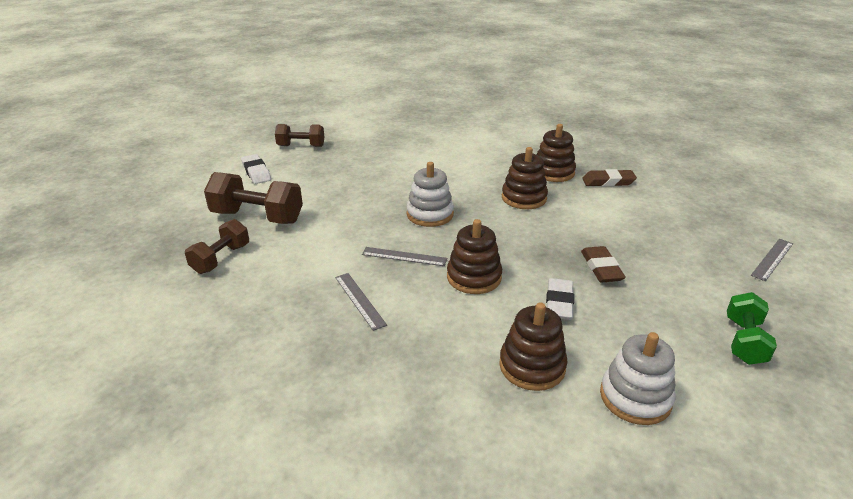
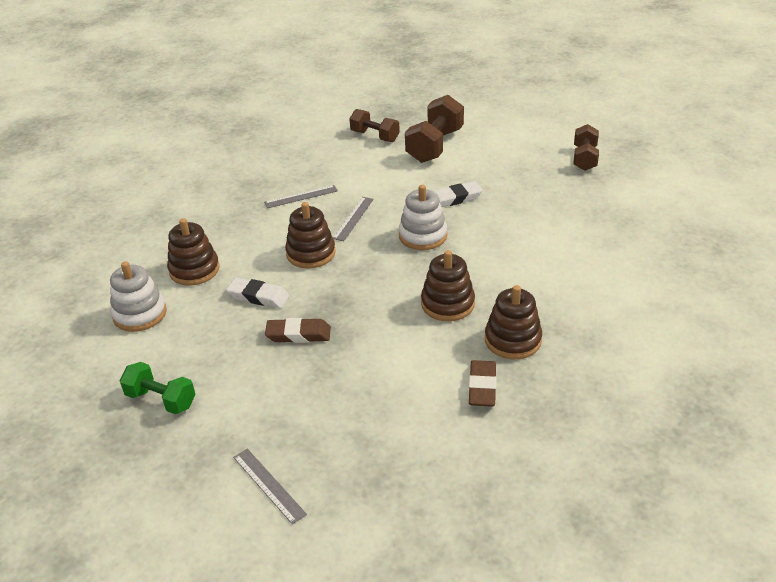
camera: 100 degrees right, 5 degrees up
(256, 172) = (521, 138): white eraser -> white eraser (455, 199)

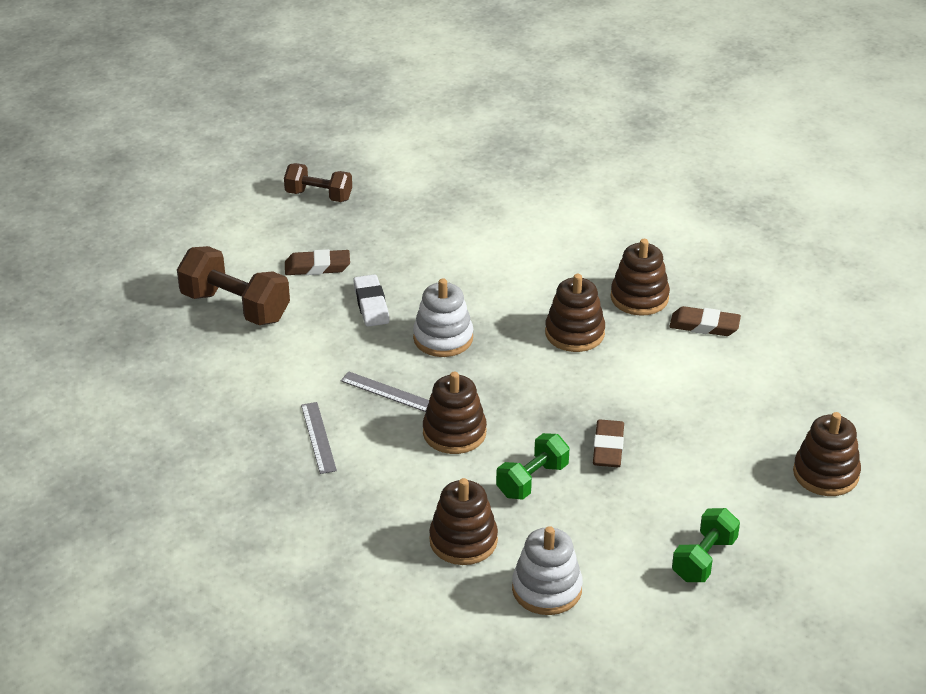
camera: 85 degrees left, 0 degrees up
(258, 296) = (532, 480): white eraser -> green dumbbell
(269, 485) = (825, 474): grey ruler -> brown stacking toy
(375, 136) = (183, 359): brown dumbbell -> none
(493, 170) = (317, 267): none -> brown eraser

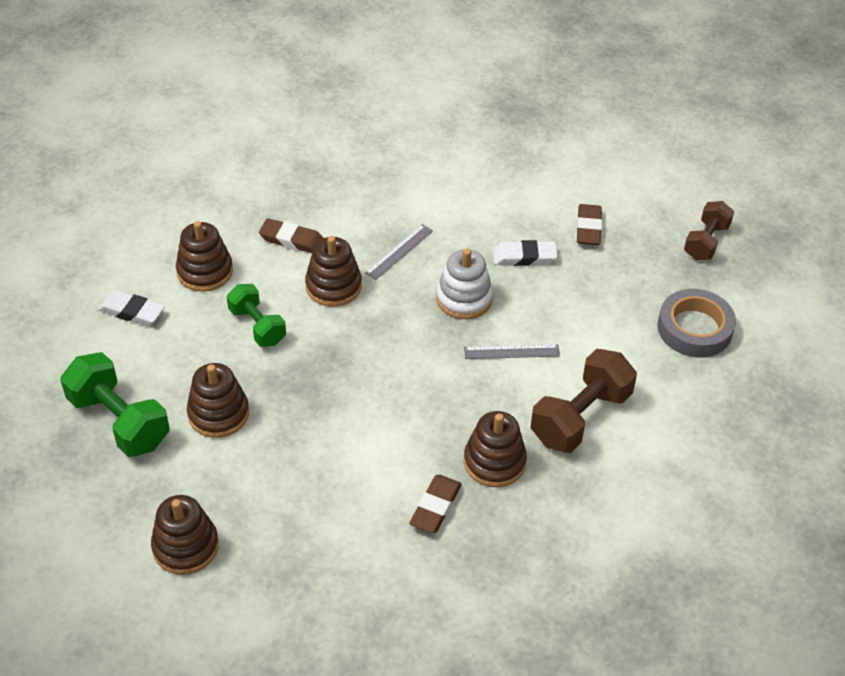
camera: 100 degrees right, 10 degrees up
(235, 307) = (538, 172): brown dumbbell -> brown dumbbell (580, 417)
(318, 437) = (354, 204): grey ruler -> grey ruler (511, 352)
(436, 198) = (694, 328): none -> grey tape
(547, 589) = (132, 312): white stacking toy -> white eraser
(574, 333) = (448, 396): brown stacking toy -> brown stacking toy (218, 413)
(608, 448) = (279, 386): brown eraser -> brown eraser (292, 240)
(704, 559) = (119, 421): green dumbbell -> green dumbbell, size x1.56

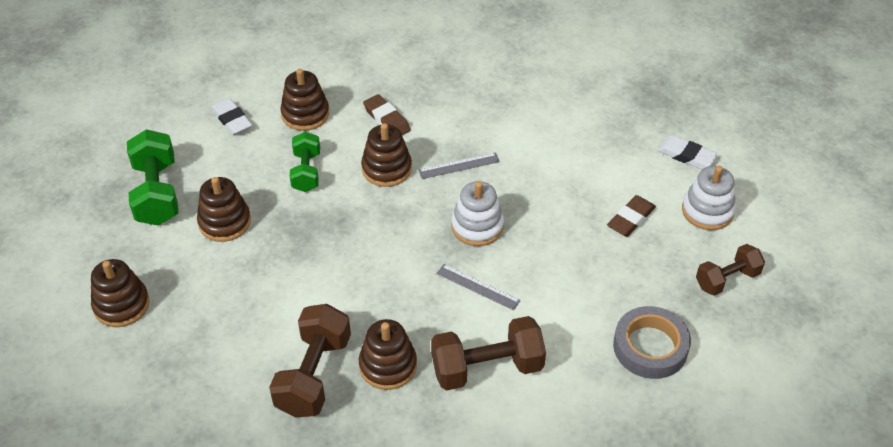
camera: 35 degrees right, 0 degrees up
(435, 507) = (313, 375): brown eraser -> brown dumbbell
(524, 257) = (555, 217): white eraser -> white eraser (686, 155)
(643, 191) = (707, 211): none -> white stacking toy

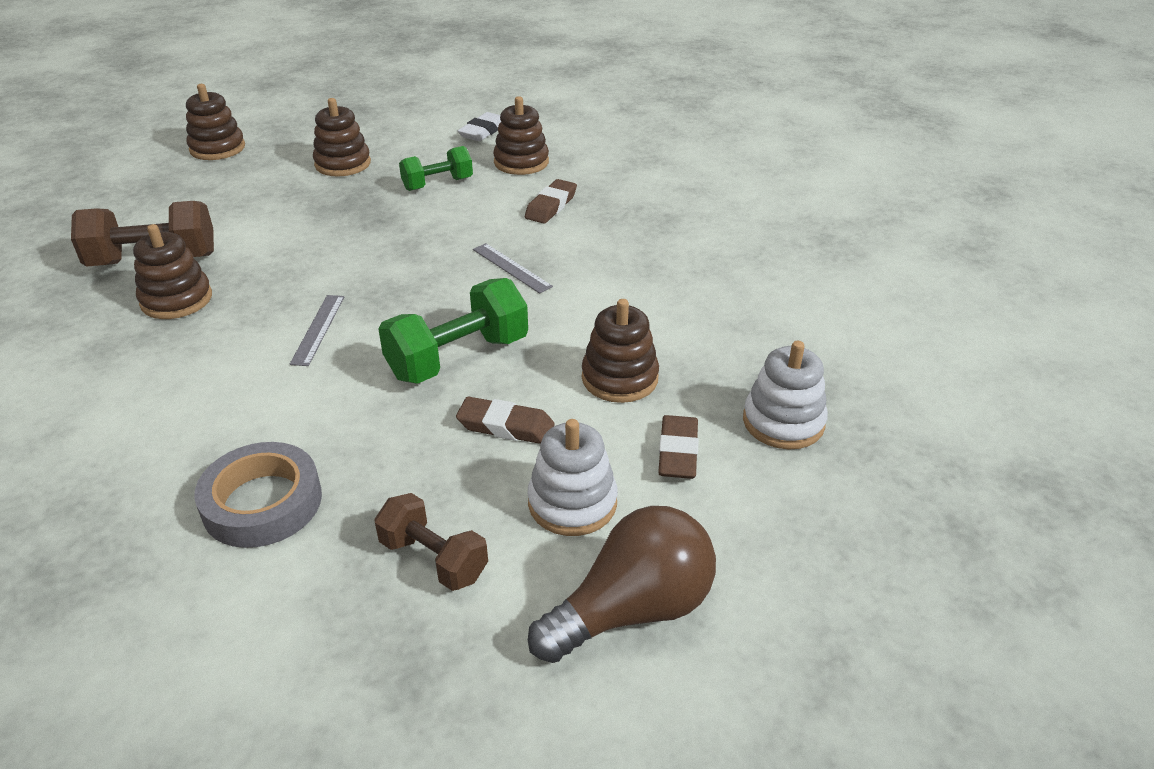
camera: 65 degrees right, 10 degrees down
(157, 193) = (362, 126): green dumbbell -> green dumbbell (458, 358)
(386, 168) = (474, 225): brown stacking toy -> brown stacking toy (619, 378)
(477, 226) = (418, 304): white stacking toy -> white stacking toy (783, 422)
(487, 368) = (188, 367): brown dumbbell -> none
(686, 155) = (677, 452): white eraser -> brown eraser
(789, 213) = (632, 610): none -> brown light bulb

